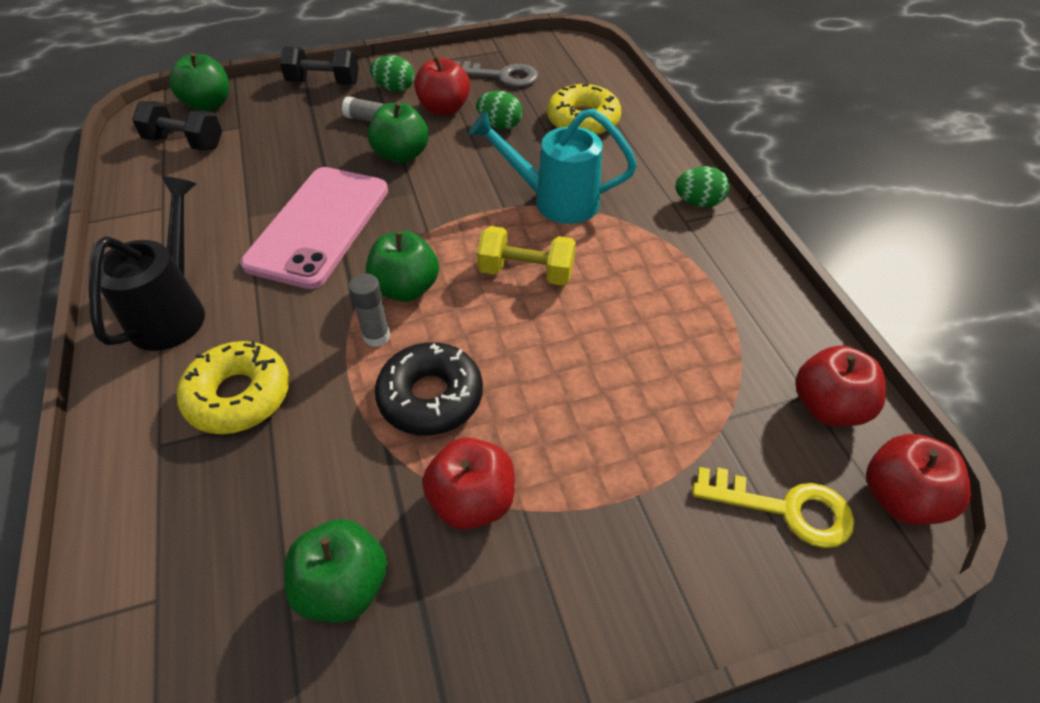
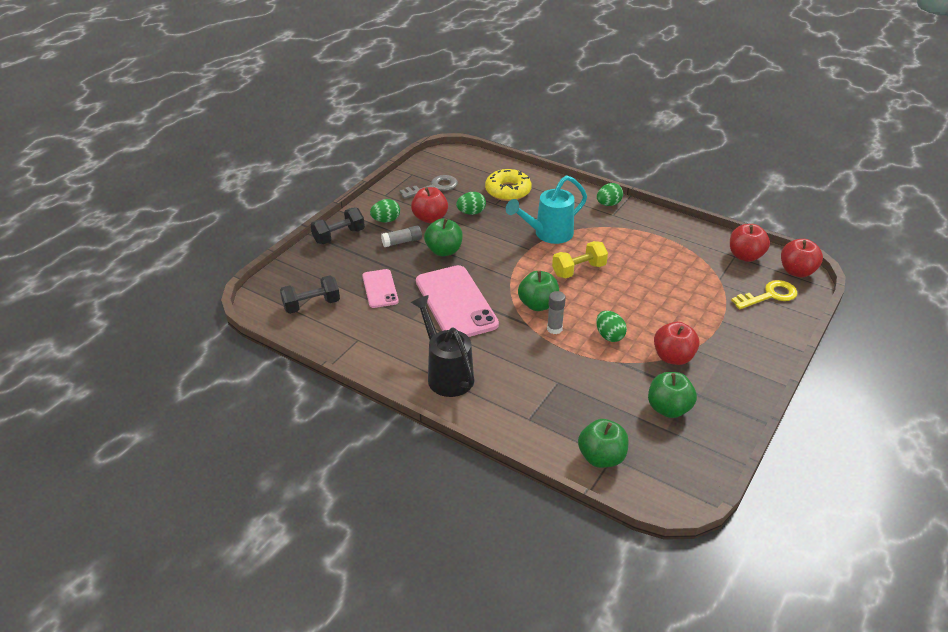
camera: 40 degrees left, 10 degrees down
(209, 104) = (288, 280): green apple -> green apple (601, 457)
(239, 396) = (533, 383): yellow donut -> none
(271, 162) = (380, 289): none -> pink phone
(430, 397) = (609, 336): black donut -> green egg

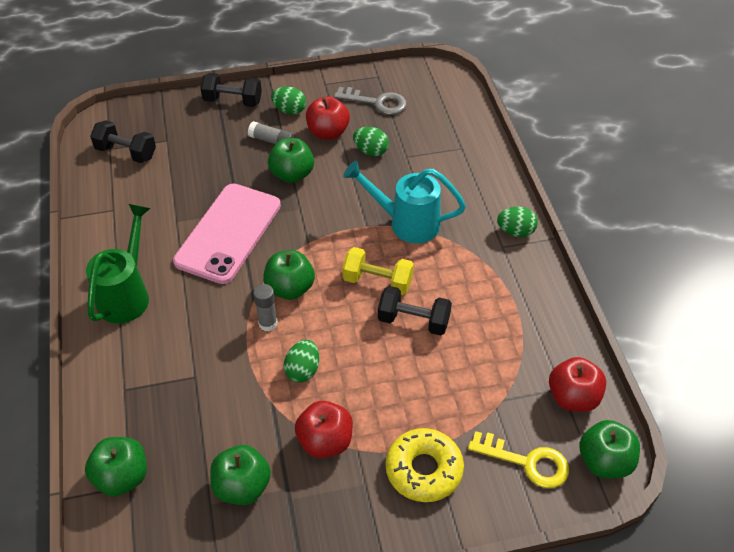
camera: 45 degrees right, 10 degrees up
(380, 289) = (192, 175): pink phone -> none
(446, 374) = (127, 294): black watering can -> green watering can
(508, 191) = (437, 150): yellow donut -> yellow donut (424, 470)
(625, 275) = (413, 321): none -> black dumbbell
(797, 271) = (604, 461): red apple -> green apple

